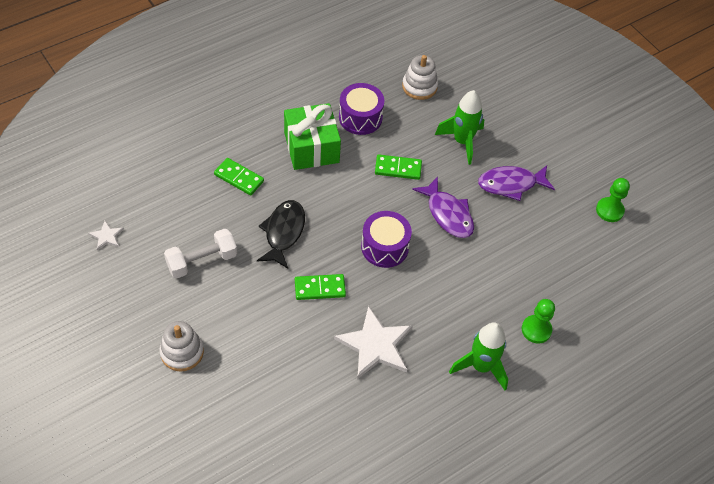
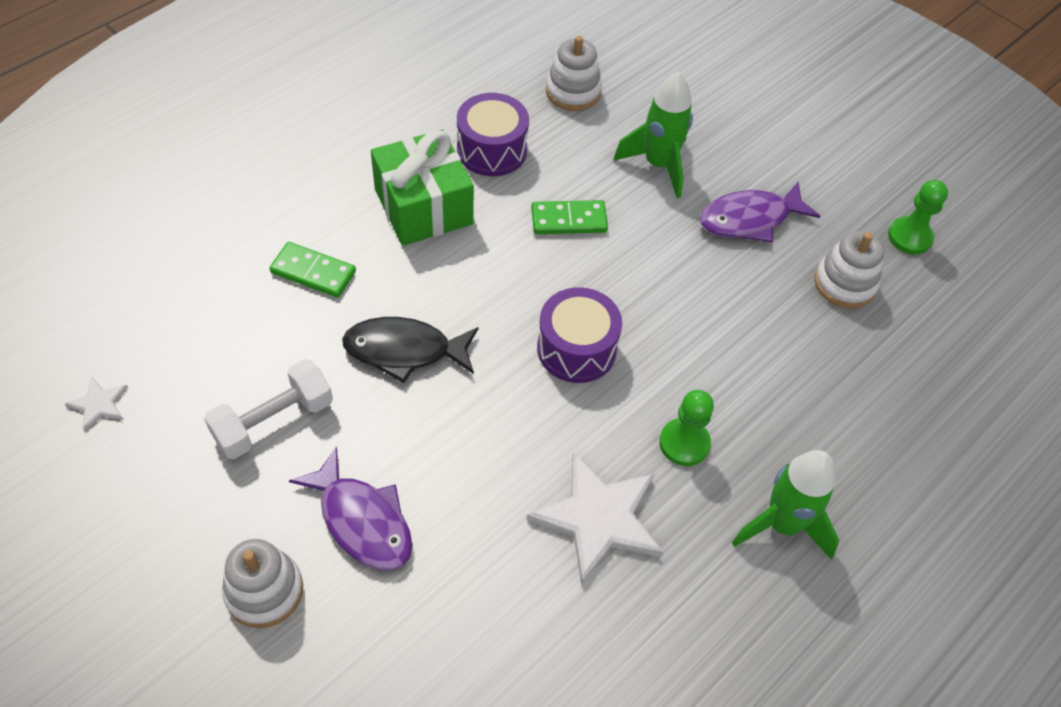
camera: 10 degrees left, 0 degrees up
(283, 232) = (404, 351): black fish -> black fish turned 90 degrees counterclockwise
(320, 288) = (484, 435): green domino -> none
(448, 214) = (664, 280): purple fish -> purple fish (362, 521)
(536, 330) = (853, 446): green pawn -> green pawn (684, 443)
(559, 233) = (845, 284): none -> white stacking toy

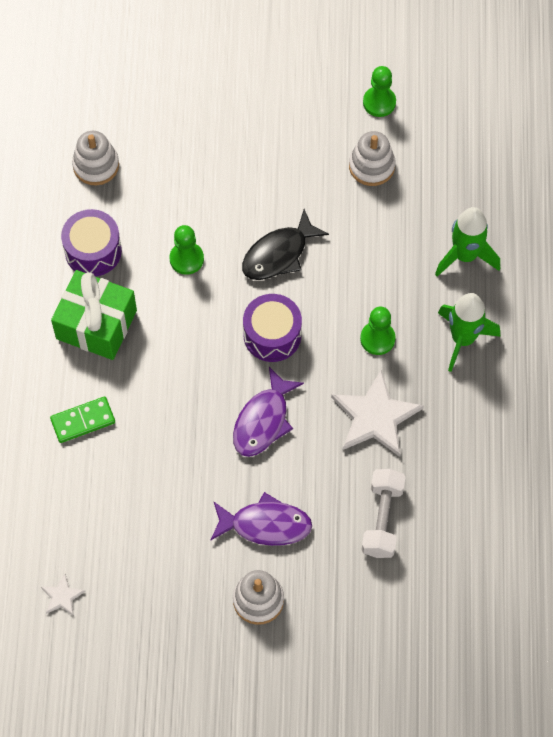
camera: 40 degrees left, 10 degrees up
(274, 421) = (163, 519): white dumbbell -> white dumbbell (382, 519)
(404, 351) = (185, 419): black fish -> black fish (279, 254)
(569, 220) = (186, 259): green domino -> green pawn
(658, 165) = (199, 175): green rocket -> green rocket (465, 256)
(750, 219) = (284, 167): purple fish -> purple fish (263, 420)

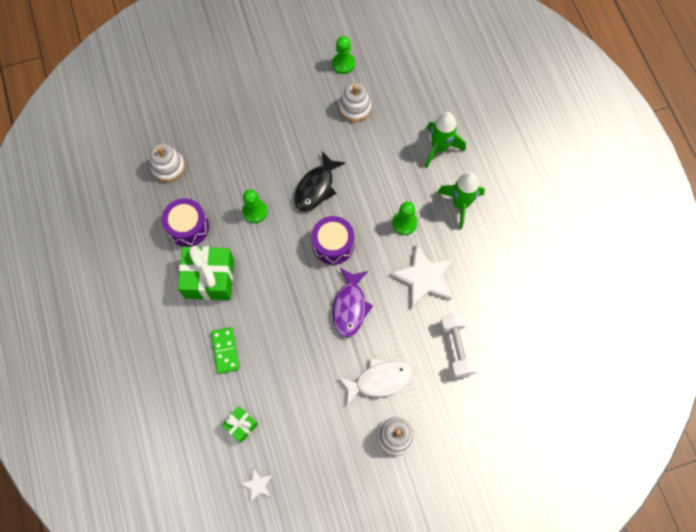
camera: 20 degrees left, 5 degrees up
(68, 518) = (241, 425): none -> green gift
(83, 421) = (225, 351): green domino -> green domino turned 60 degrees counterclockwise
(265, 525) = (379, 380): purple fish -> white fish

